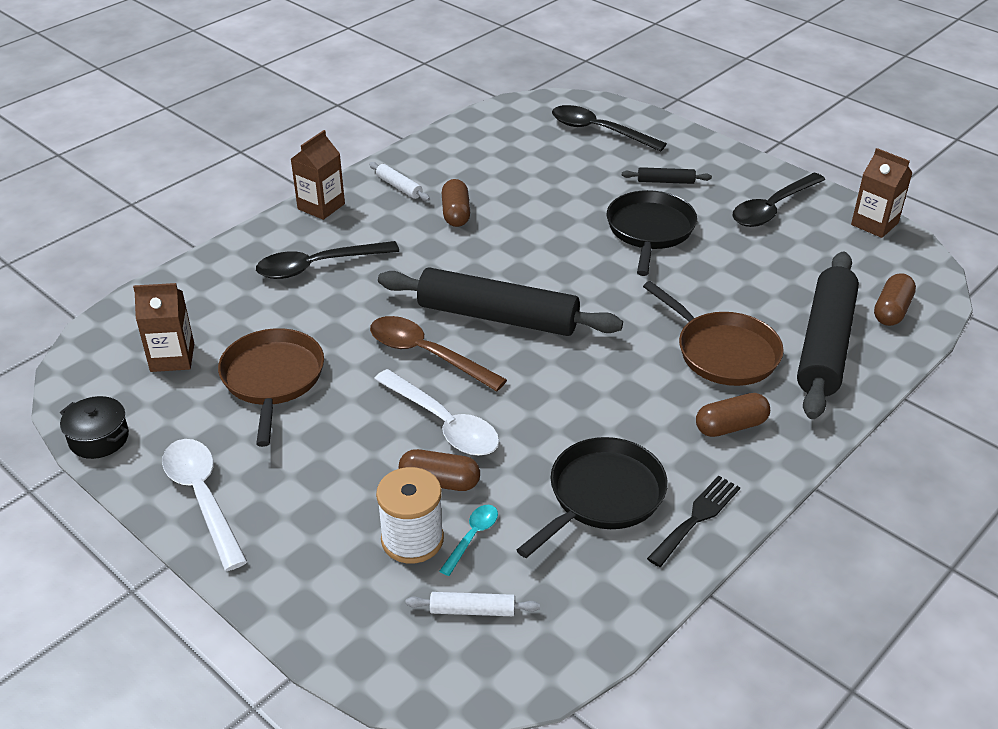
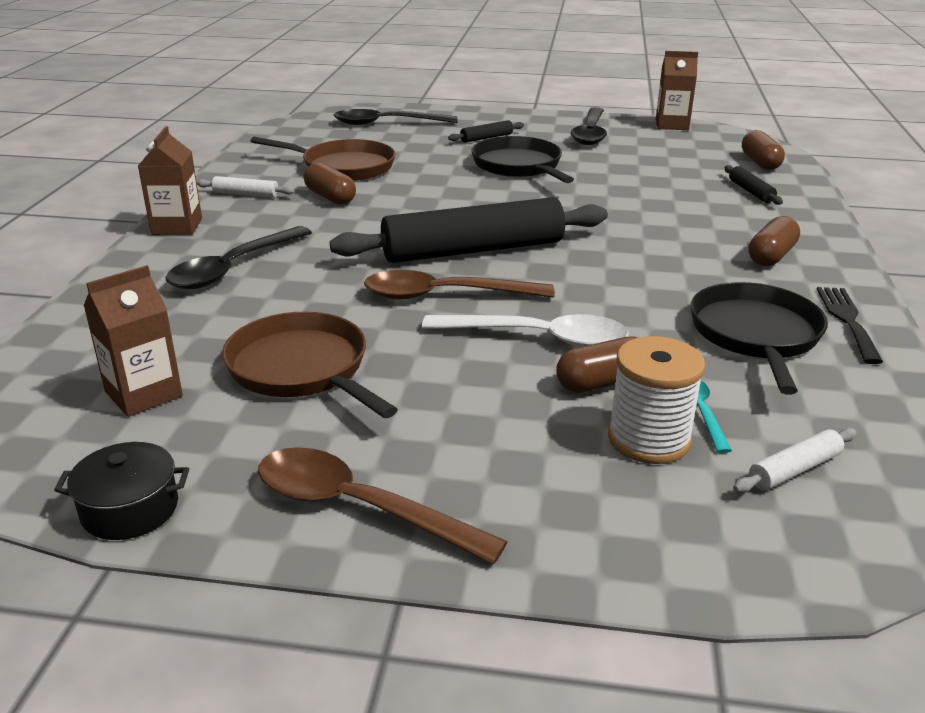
camera: 35 degrees left, 10 degrees down
(203, 498) = (359, 508): white spoon -> brown spoon
(723, 352) = (690, 216): brown pan -> brown pan (343, 167)
(824, 344) = (750, 191): black rolling pin -> black rolling pin, size x0.41

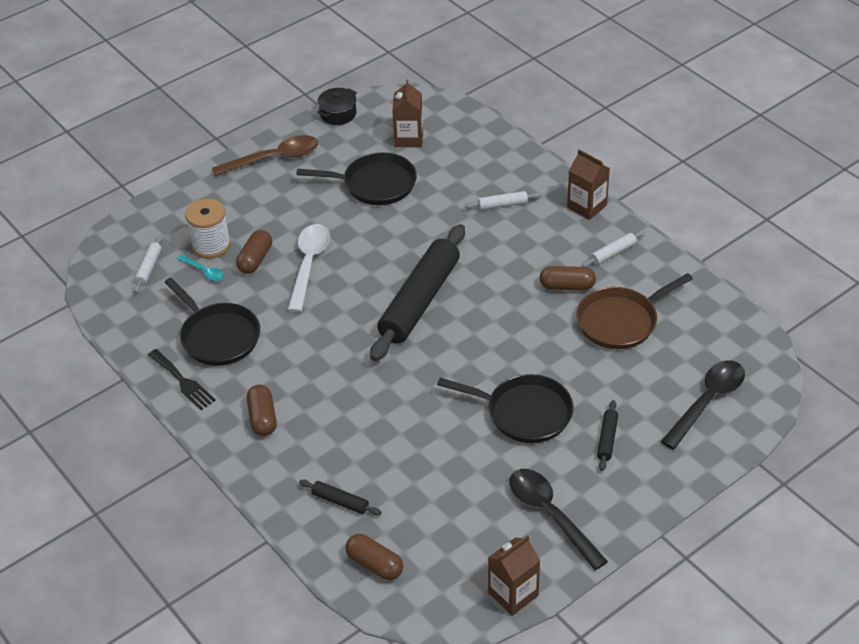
camera: 135 degrees right, 15 degrees up
(233, 268) = (502, 205): black spoon -> white rolling pin
(302, 369) = (375, 184): brown pan -> black pan
(445, 295) = (384, 259): brown spoon -> none
(538, 338) = (309, 264): white spoon -> white spoon turned 135 degrees clockwise

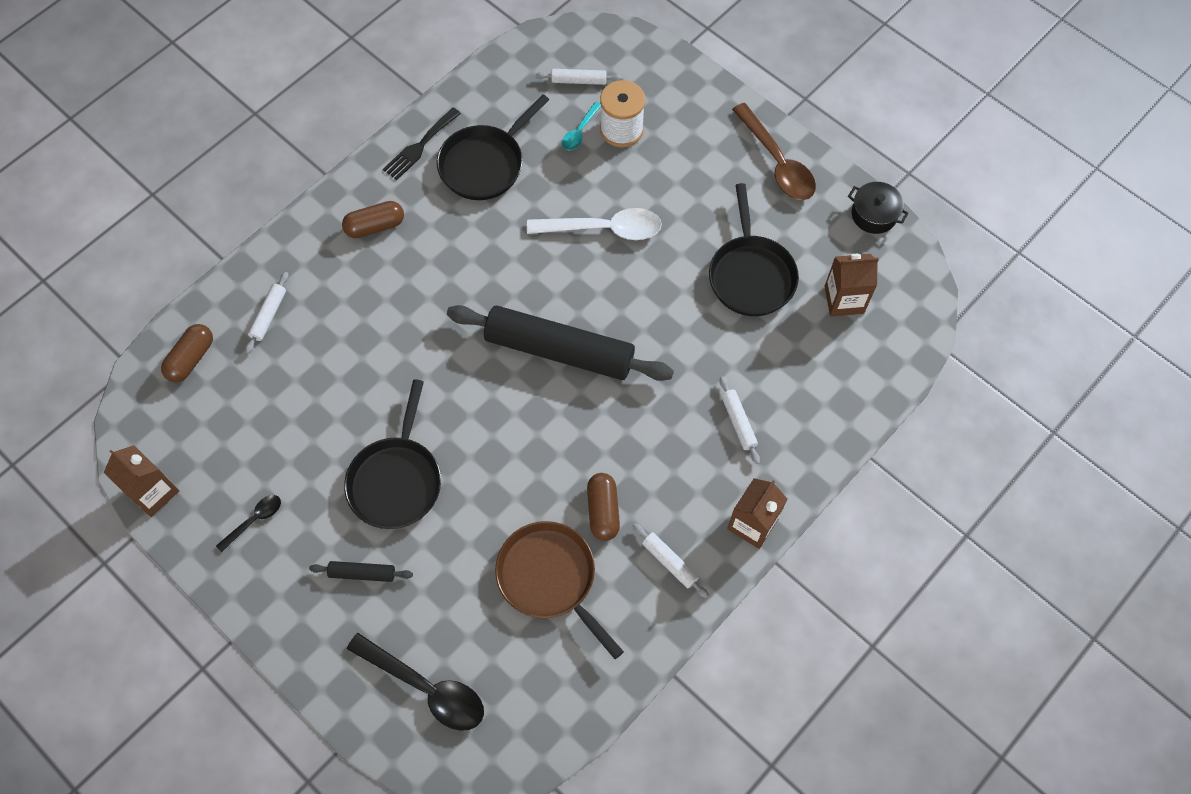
camera: 80 degrees right, 20 degrees up
(255, 260) = (604, 175): brown capsule -> none
(340, 501) = (269, 315): black rolling pin -> white rolling pin
(550, 515) = (254, 520): black spoon -> black spoon, size x0.51

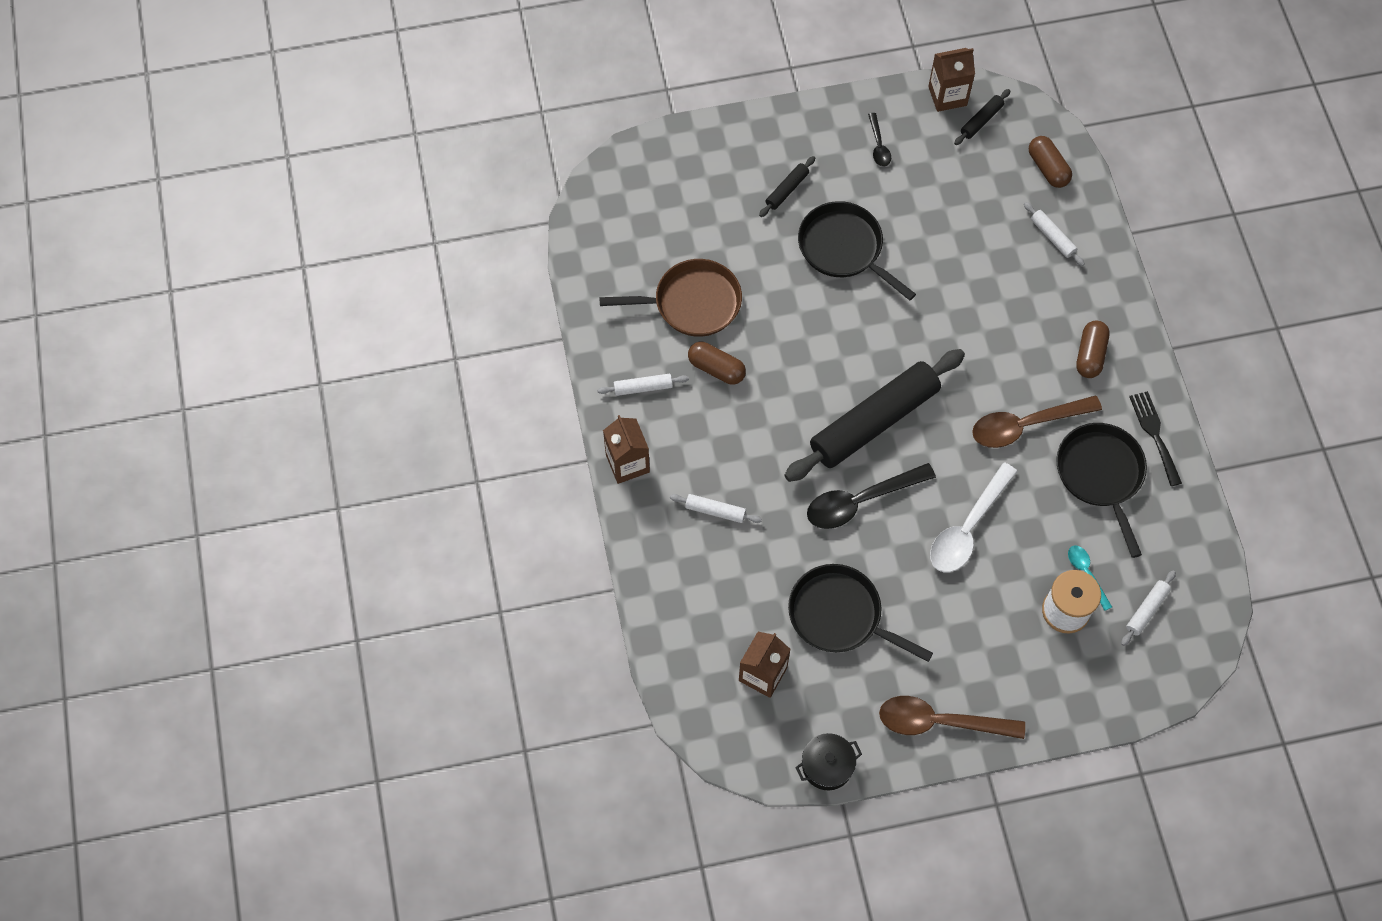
camera: 125 degrees right, 0 degrees up
(167, 445) = (981, 120): none -> black rolling pin
(426, 687) = (674, 184): black spoon -> black spoon (860, 501)
(478, 238) = (1025, 425): none -> brown spoon

